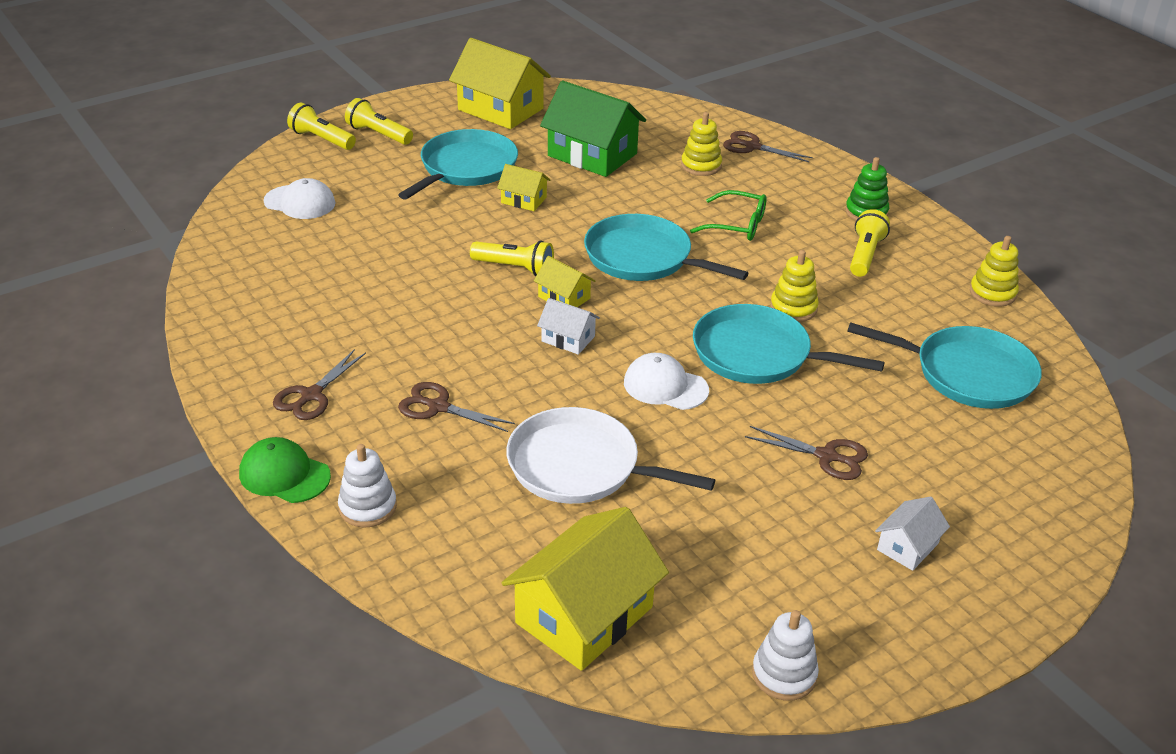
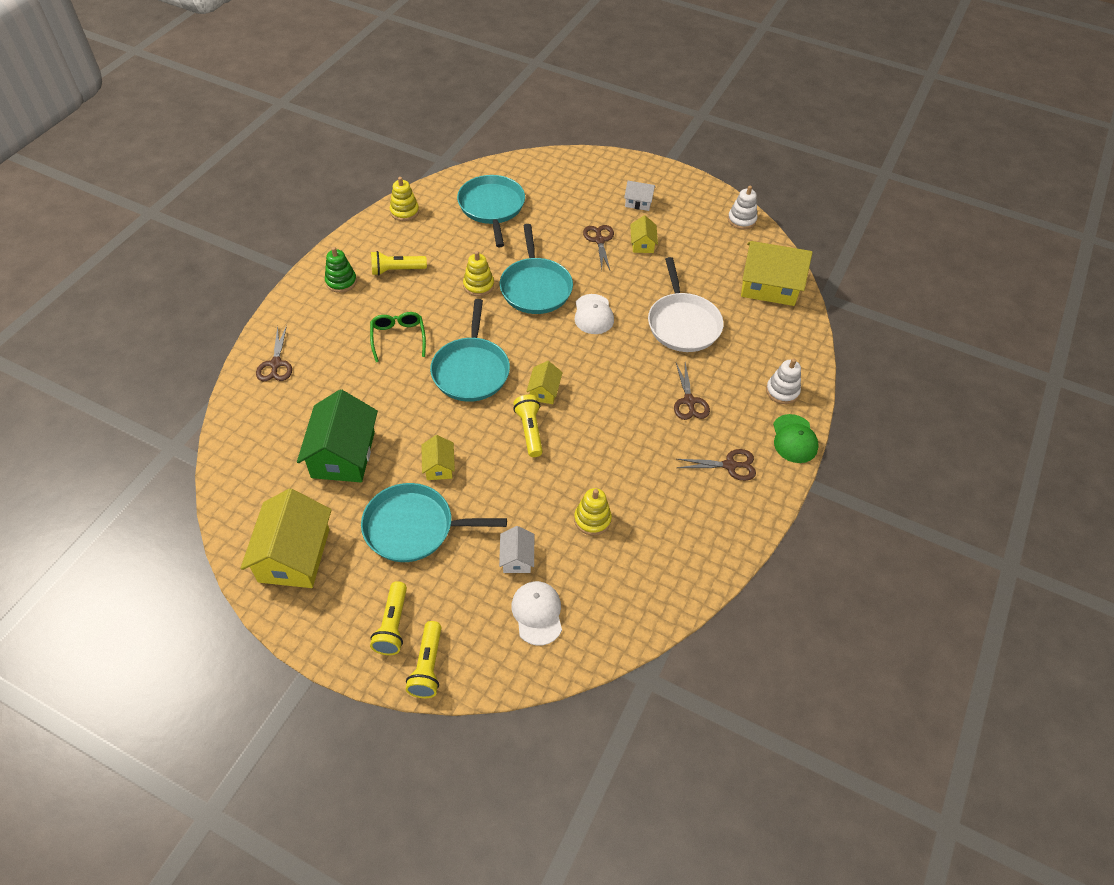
camera: 120 degrees left, 15 degrees up
(568, 339) = (584, 372): white house -> white house (517, 558)
(701, 166) = (323, 383): yellow stacking toy -> yellow stacking toy (592, 519)
(790, 502) = (642, 244): none -> yellow house

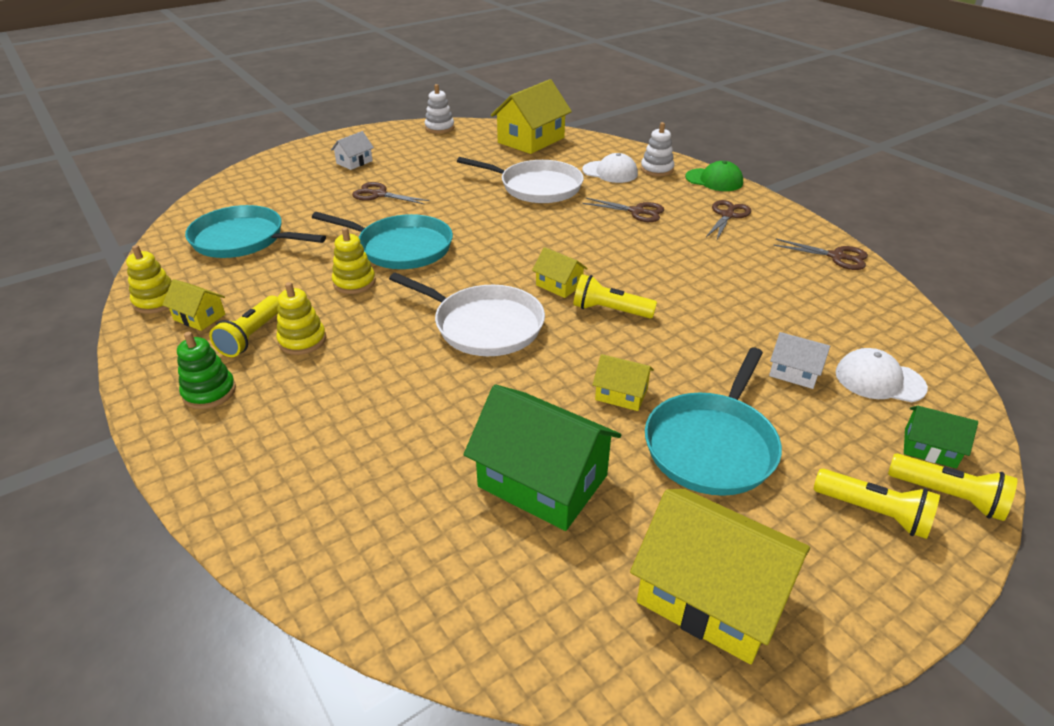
camera: 60 degrees left, 15 degrees down
(276, 364) = (297, 512): brown scissors -> brown scissors (836, 257)
(398, 338) = (373, 368): green glasses -> none
(471, 370) = (484, 325): turquoise pan -> white pan
(473, 652) = (930, 448): none -> green house
(592, 519) = (759, 306): yellow stacking toy -> yellow stacking toy (302, 340)
(593, 314) = (477, 226): white cap -> white cap (610, 172)
(642, 244) = (412, 176): yellow house -> yellow house (199, 317)

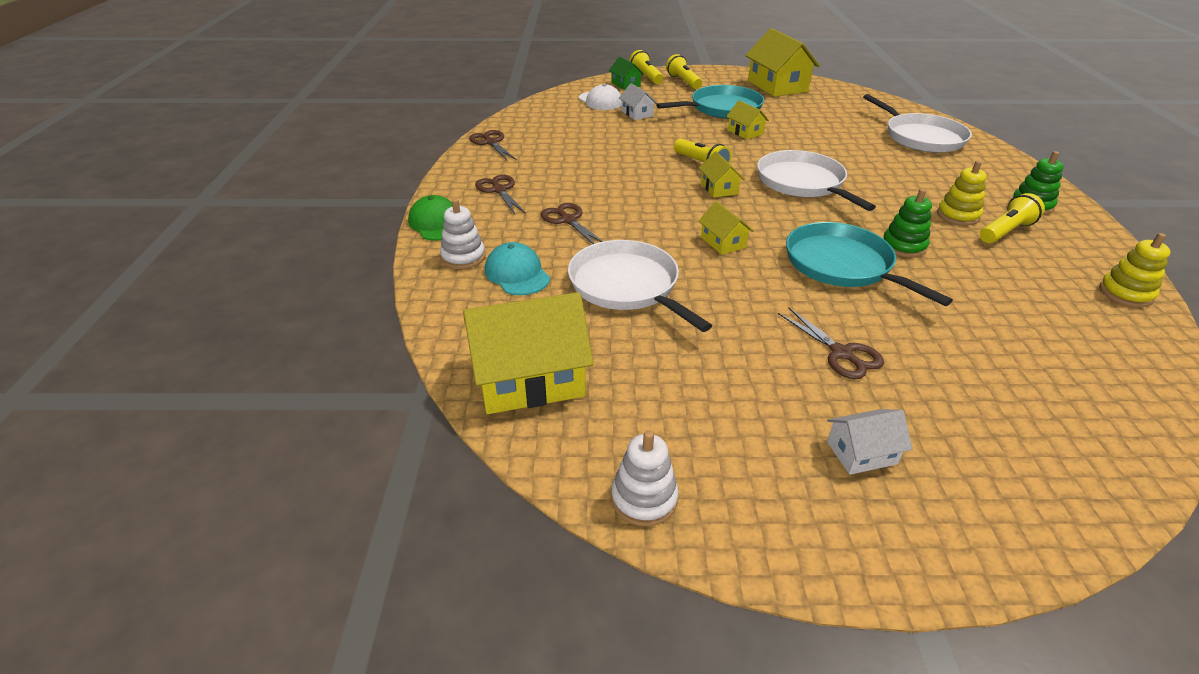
camera: 145 degrees left, 0 degrees up
(199, 317) = (1065, 262): yellow house -> yellow house (723, 242)
(243, 239) = (1046, 343): turquoise pan -> none
(354, 282) = (903, 246): yellow stacking toy -> green stacking toy
(362, 505) = (921, 137): none -> white pan
(542, 481) = (820, 121): green house -> none
(610, 172) = (517, 274): white cap -> turquoise cap
(727, 215) = (499, 190): brown scissors -> brown scissors turned 90 degrees clockwise

